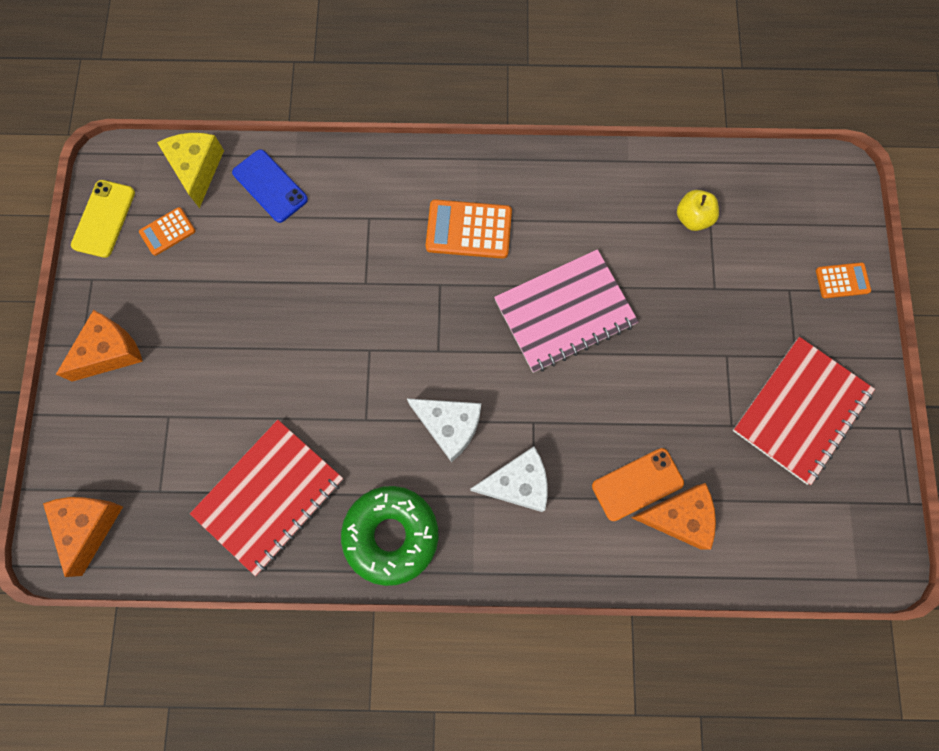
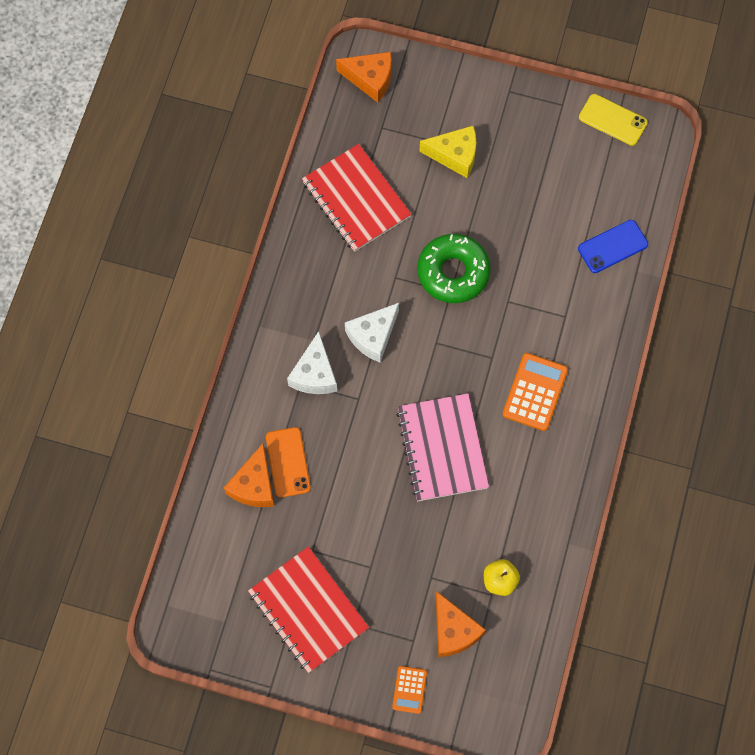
camera: 105 degrees right, 5 degrees down
(110, 352) = (498, 109): orange cheese -> orange cheese (453, 630)
(167, 232) = (590, 164): orange calculator -> none
(197, 169) = (641, 194): yellow cheese -> yellow cheese (454, 155)
(391, 535) = (303, 276): green donut -> green donut (453, 272)

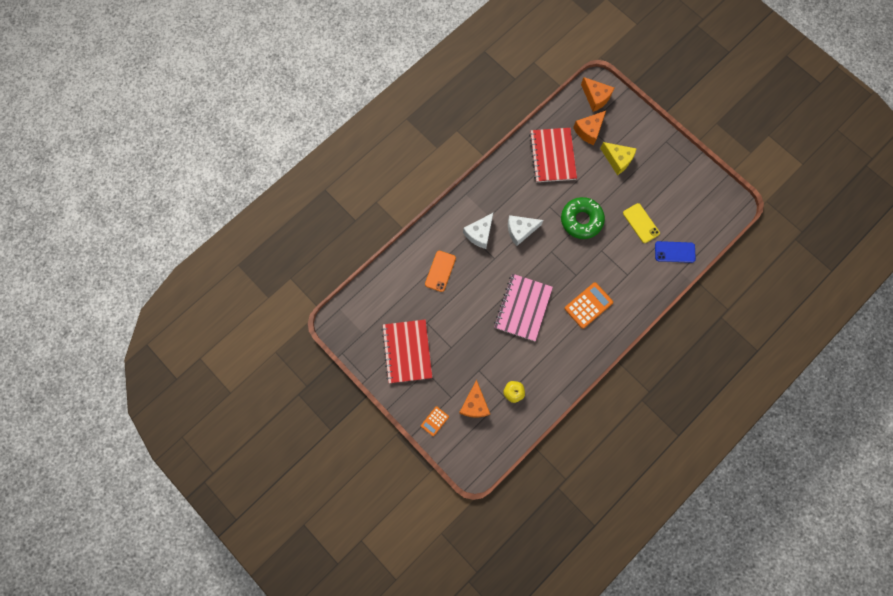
camera: 30 degrees right, 5 degrees up
(254, 485) = (417, 273): orange cheese -> orange cheese (589, 130)
(612, 120) = (714, 185): yellow phone -> yellow phone (641, 223)

